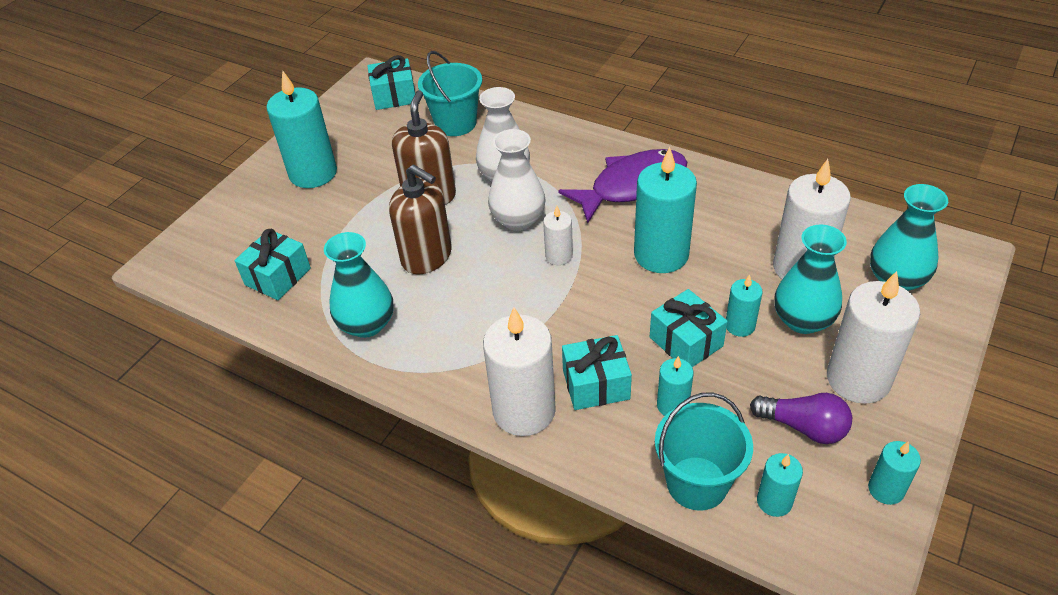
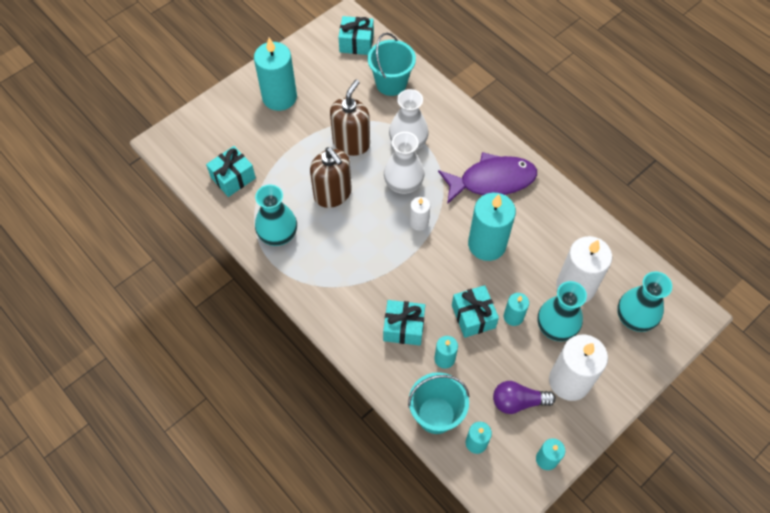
camera: 15 degrees right, 15 degrees up
(524, 411) = (353, 331): white candle -> none
(803, 427) = (518, 401): purple light bulb -> purple light bulb turned 135 degrees clockwise

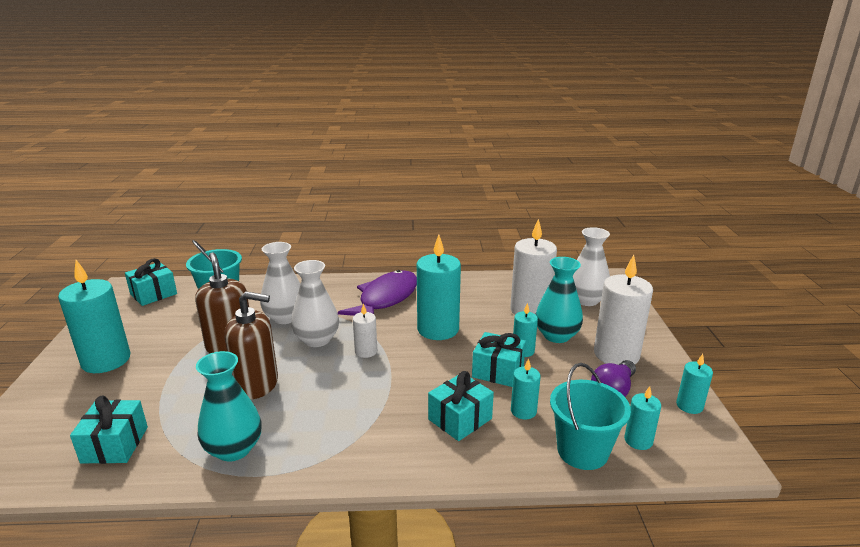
camera: 50 degrees left, 35 degrees down
(634, 317) = (586, 300): turquoise vase -> white vase

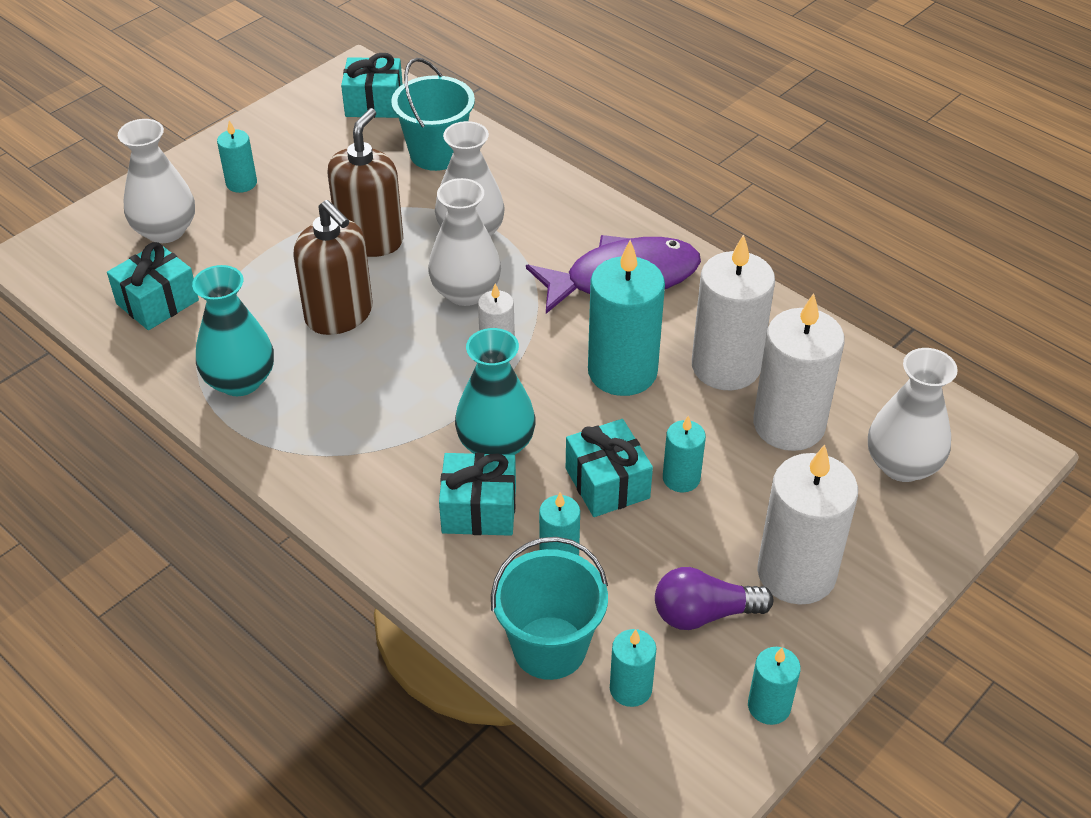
camera: 45 degrees right, 20 degrees up
(74, 407) = (165, 230): none -> white vase
(106, 360) = (241, 183): turquoise candle -> turquoise candle, size x0.51
(476, 305) = (726, 366): none -> white candle
(556, 335) = (761, 489): turquoise vase -> turquoise vase (496, 445)

